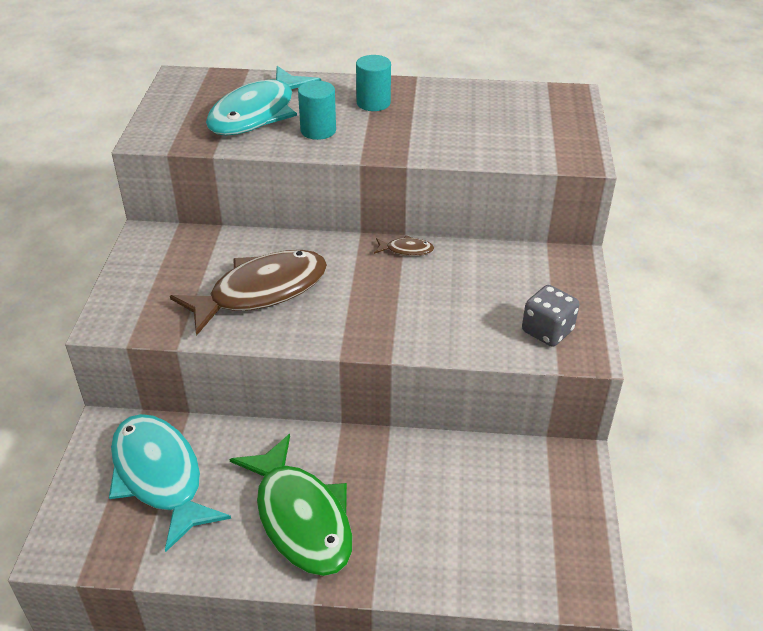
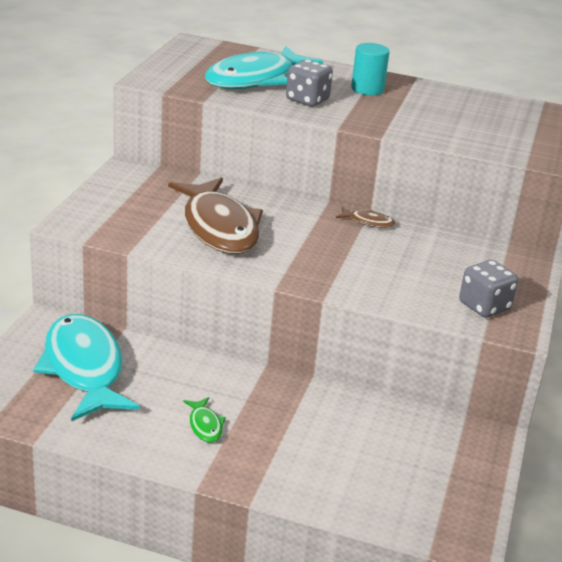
camera: 10 degrees right, 10 degrees down
(261, 292) = (219, 227): brown fish -> brown fish turned 90 degrees clockwise
(301, 518) = (205, 425): green fish -> green fish, size x0.40
(318, 130) = (307, 100): turquoise cylinder -> grey dice

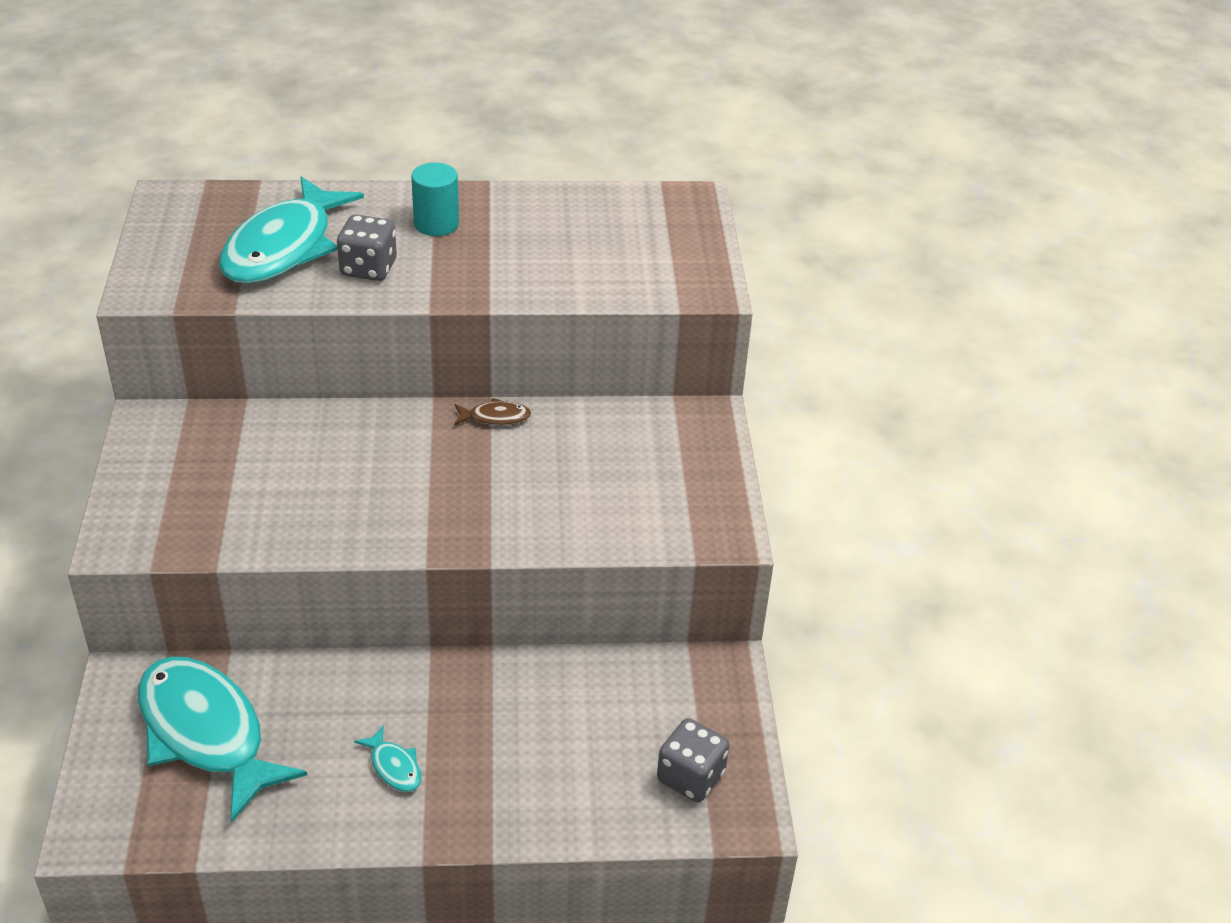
camera: 20 degrees left, 10 degrees up
(205, 425) = (394, 767): green fish -> turquoise fish
(219, 227) = (314, 486): brown fish -> none
(484, 306) = (679, 511): grey dice -> grey dice (690, 777)

